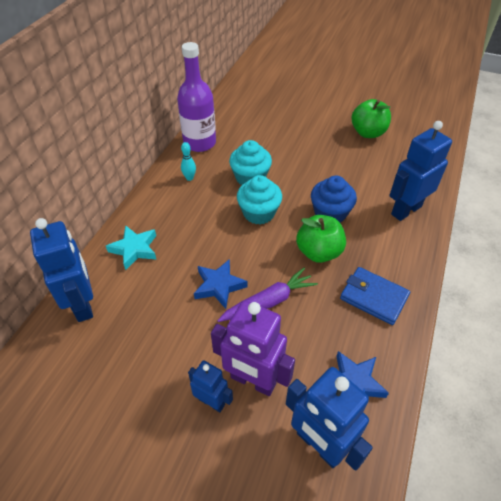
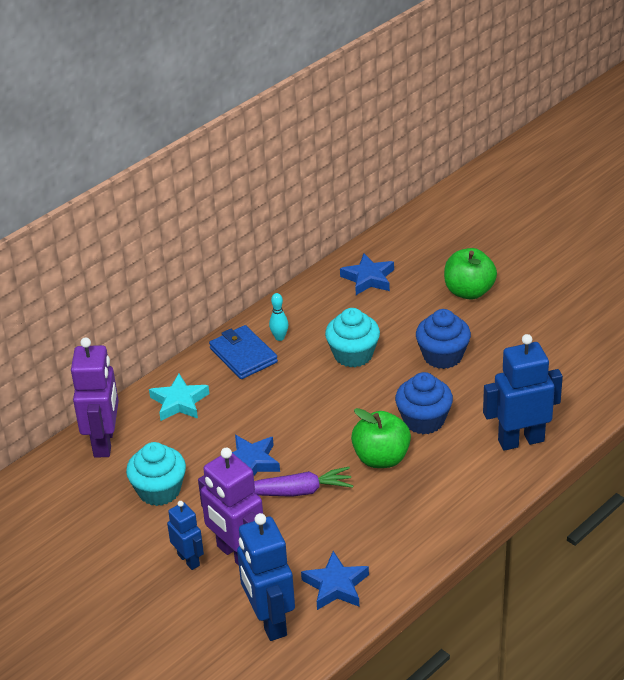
camera: 25 degrees right, 10 degrees down
(83, 304) = (104, 442): blue robot -> purple robot
(199, 143) = (315, 296): purple bottle -> none
(230, 123) = (368, 278): none -> blue star
(259, 213) = (338, 398): turquoise cupcake -> turquoise cupcake (159, 490)
(312, 163) = (442, 356): none -> blue cupcake
(368, 133) = (545, 333): green apple -> green apple (469, 291)
(374, 297) = (412, 519): blue wallet -> blue wallet (243, 355)

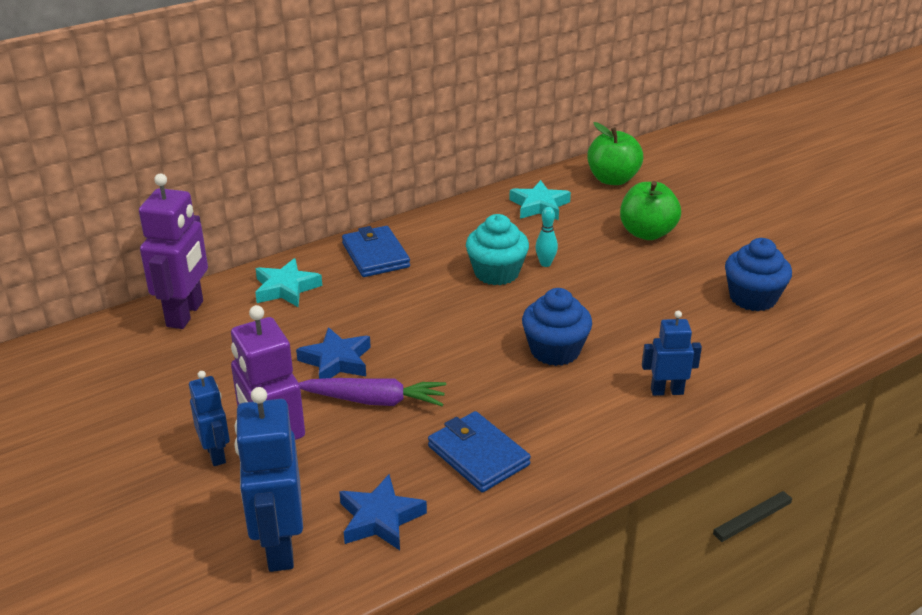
camera: 10 degrees right, 5 degrees down
(159, 490) = (220, 373): turquoise cupcake -> none
(279, 337) = (422, 245): turquoise bowling pin -> turquoise bowling pin (545, 263)
(368, 278) = (539, 206): blue star -> turquoise star
(381, 458) = (490, 382): green apple -> green apple (612, 179)
(392, 522) = (478, 455): none -> blue wallet
(442, 356) = (598, 289): blue cupcake -> blue cupcake (752, 298)
(521, 440) = (666, 391): blue robot -> blue robot, size x0.57

